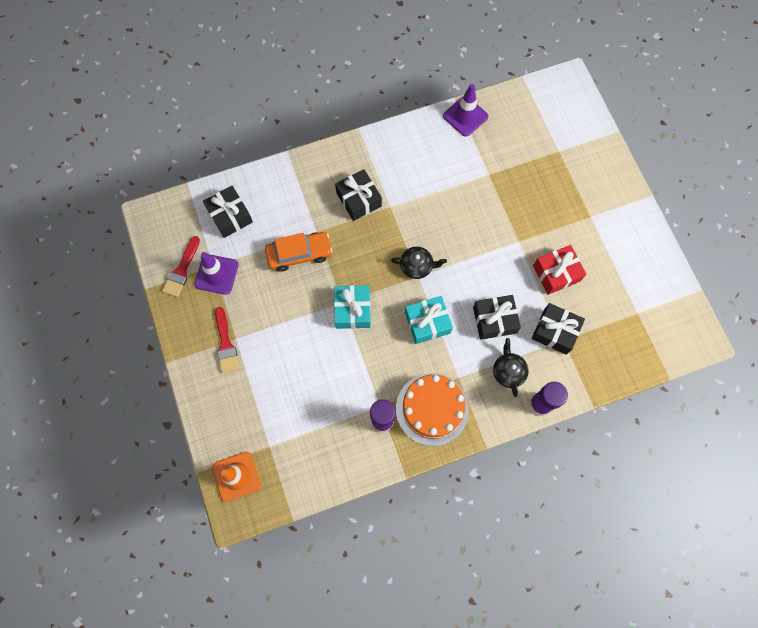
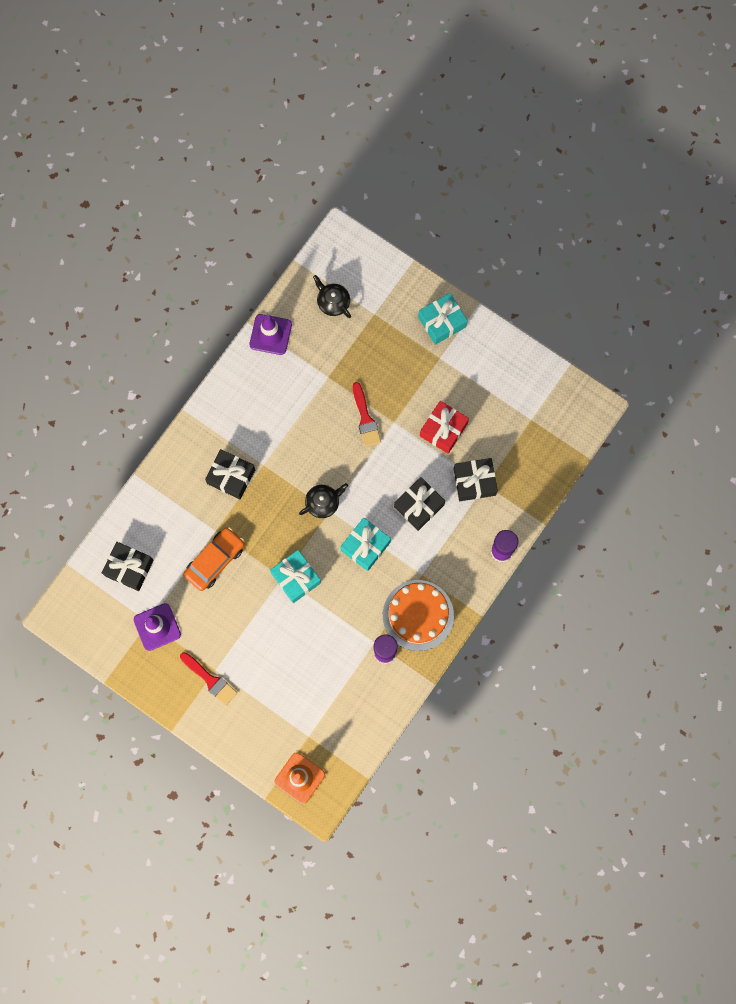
camera: 35 degrees left, 5 degrees up
(182, 270) = (124, 644): red brush -> red brush (365, 418)
(508, 371) = (458, 541): black teapot -> black teapot (333, 302)
(611, 190) = (442, 322): none -> turquoise gift

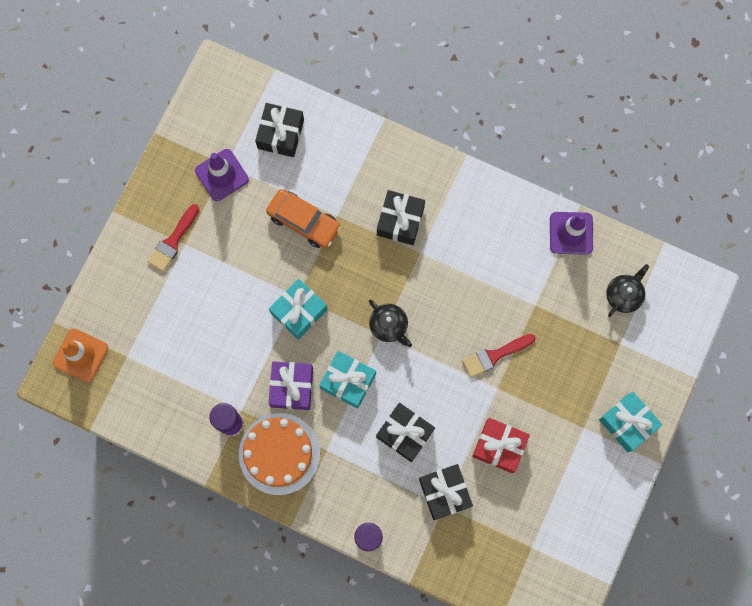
camera: 80 degrees right, 0 degrees up
(362, 595) = (292, 387): none -> purple gift

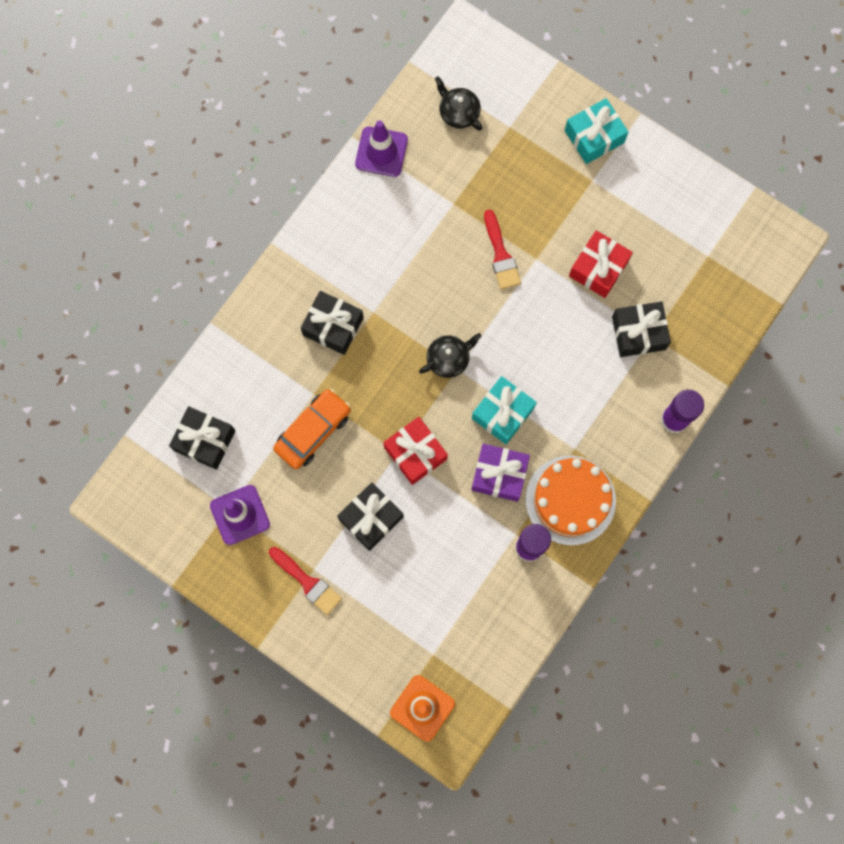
camera: 80 degrees left, 0 degrees up
(299, 311) = (415, 453): turquoise gift -> red gift
(405, 433) = (569, 363): black gift -> black gift (371, 518)

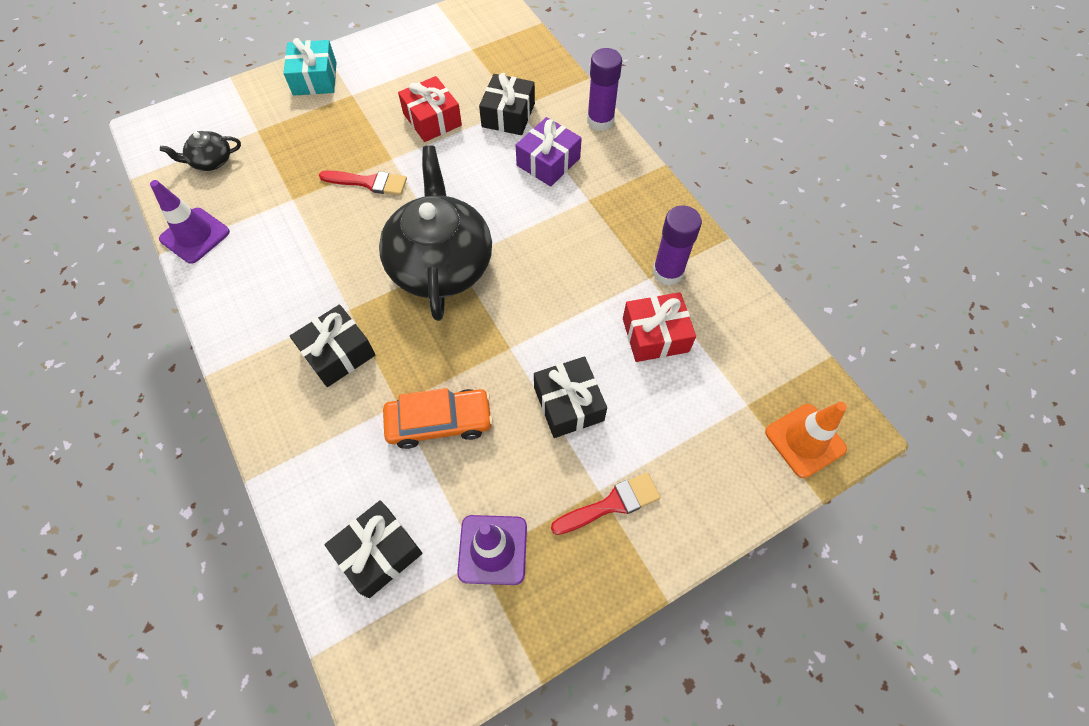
camera: 65 degrees left, 15 degrees down
(313, 431) = (439, 422): orange car -> orange car turned 105 degrees clockwise
(415, 453) = (520, 332): red gift -> red gift (655, 335)
(448, 359) = (440, 263): black teapot -> black teapot, size x2.25
(499, 474) = (582, 268): purple gift -> purple gift (548, 162)
(503, 413) = (522, 241): turquoise gift -> none
(570, 500) = (636, 221): orange cake -> none

